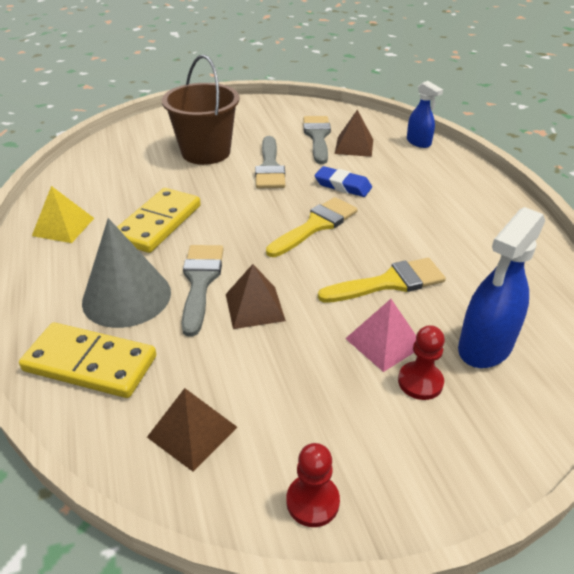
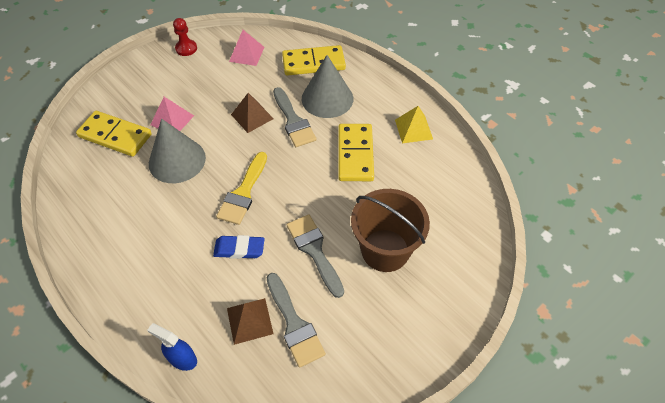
camera: 155 degrees right, 15 degrees up
(192, 432) = (246, 54): brown pyramid -> pink pyramid
(389, 282) = (177, 160): yellow brush -> grey cone
(420, 382) = (149, 106): red pawn -> none
(485, 347) = (115, 135): blue spray bottle -> yellow domino

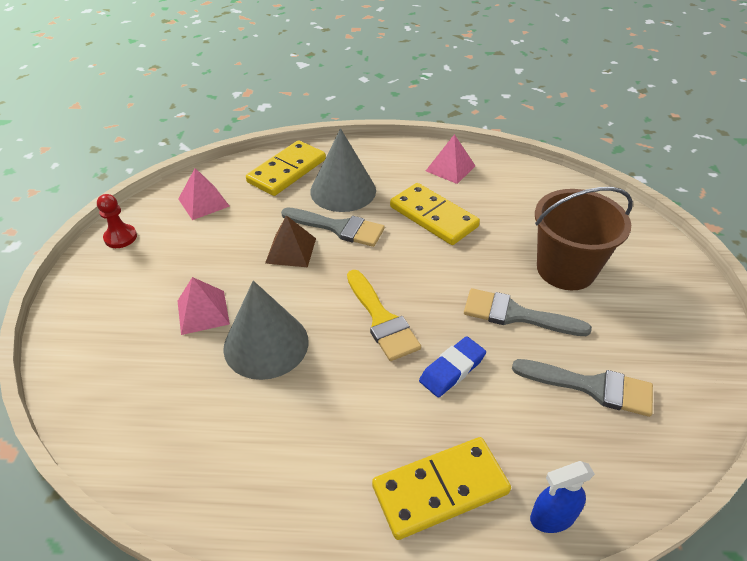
camera: 45 degrees left, 10 degrees down
(115, 135) = (149, 376): yellow domino -> yellow domino (440, 489)
(249, 320) = (554, 420): brown pyramid -> none
(413, 129) = (450, 168): yellow pyramid -> pink pyramid

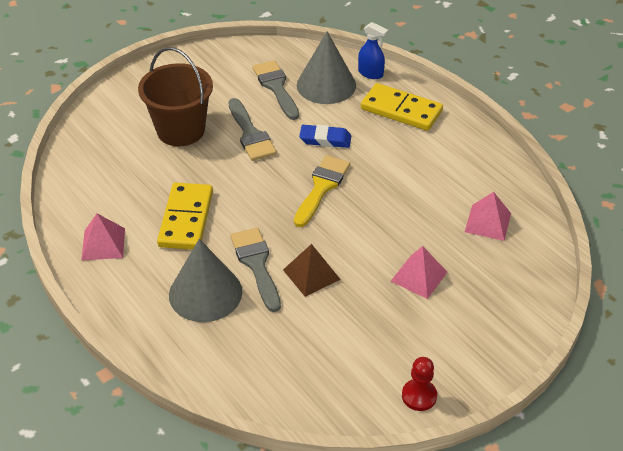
camera: 130 degrees left, 0 degrees up
(203, 202) = (319, 377): pink pyramid -> pink pyramid (487, 222)
(266, 344) = (403, 226): grey cone -> grey cone (326, 85)
(287, 171) = (214, 353): yellow domino -> none

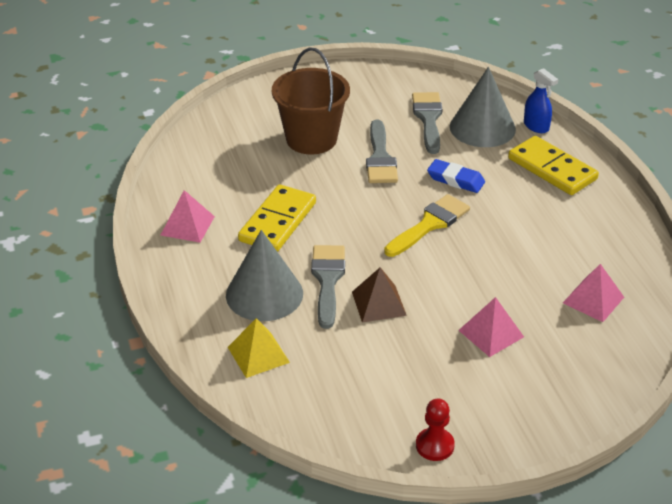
camera: 20 degrees right, 5 degrees down
(226, 354) = (258, 354): none -> yellow pyramid

